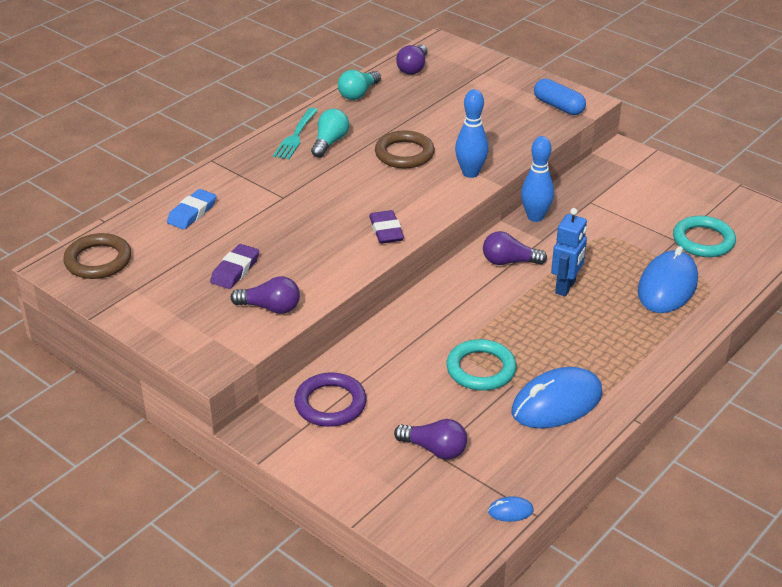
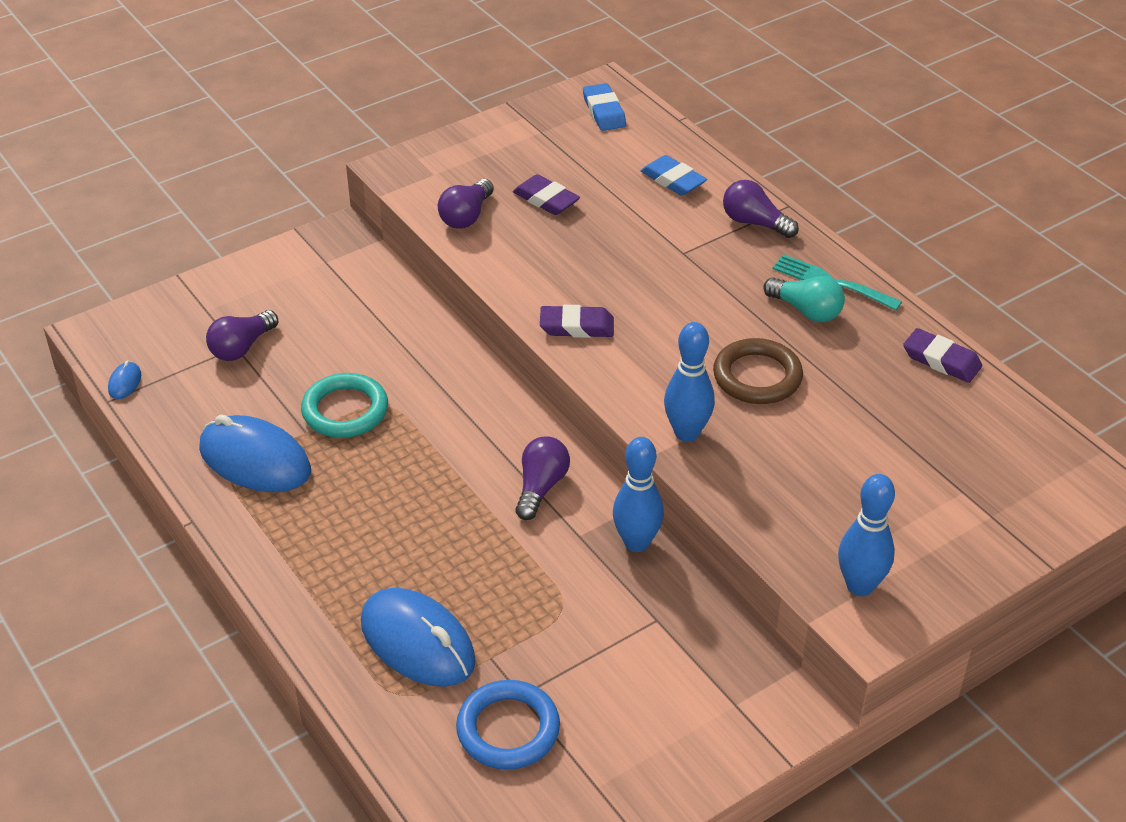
camera: 105 degrees right, 5 degrees up
(98, 260) = (604, 111): brown ring -> blue eraser
(330, 404) = (351, 286): purple ring -> none
(358, 94) = (941, 360): turquoise light bulb -> purple eraser
(413, 68) = (1018, 435): purple light bulb -> purple light bulb (754, 223)
(557, 403) = (255, 460): blue mouse -> blue mouse turned 45 degrees counterclockwise
(558, 106) = (860, 586): blue capsule -> blue bowling pin
(565, 287) = (463, 530): blue robot -> none
(703, 240) = (508, 729): turquoise ring -> blue ring

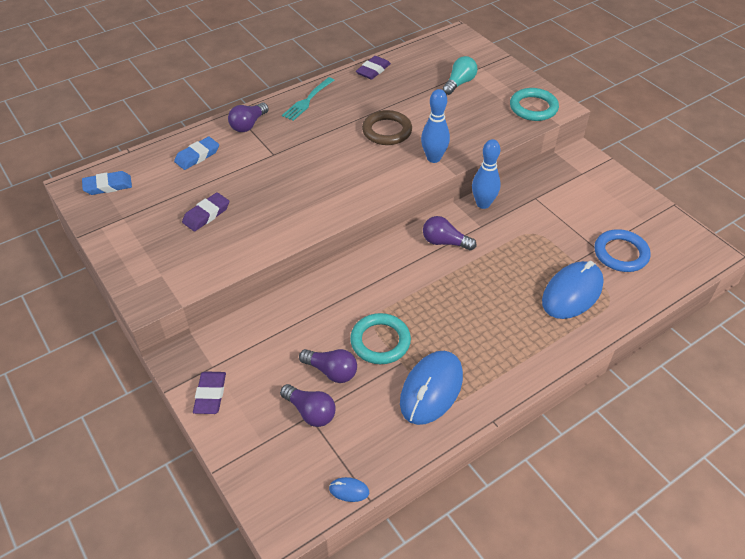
camera: 90 degrees left, 5 degrees up
(466, 216) = (218, 255): purple light bulb -> purple light bulb (331, 371)
(576, 326) = (341, 200): purple eraser -> purple eraser (210, 395)
(806, 311) = (331, 111): turquoise light bulb -> turquoise light bulb (459, 83)
(860, 586) = (533, 108): blue bowling pin -> turquoise ring

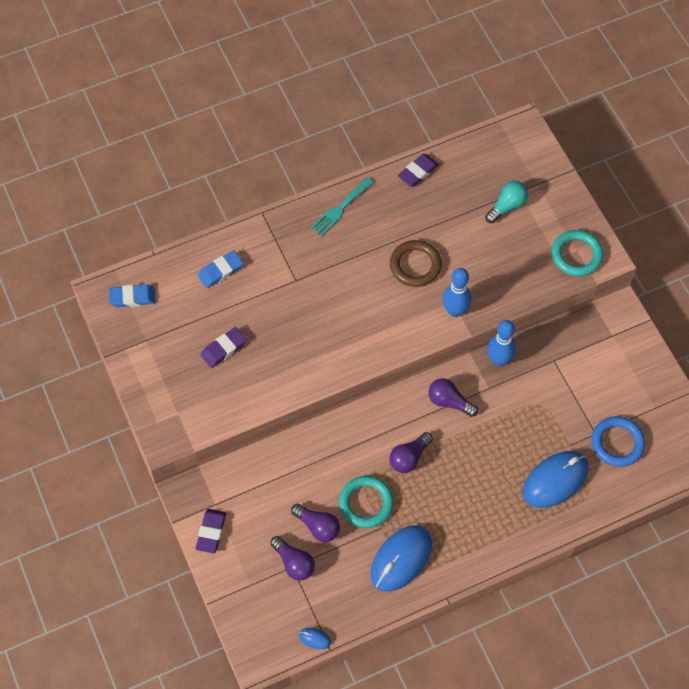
camera: 10 degrees right, 15 degrees up
(248, 125) = (275, 235): purple light bulb -> purple light bulb (409, 457)

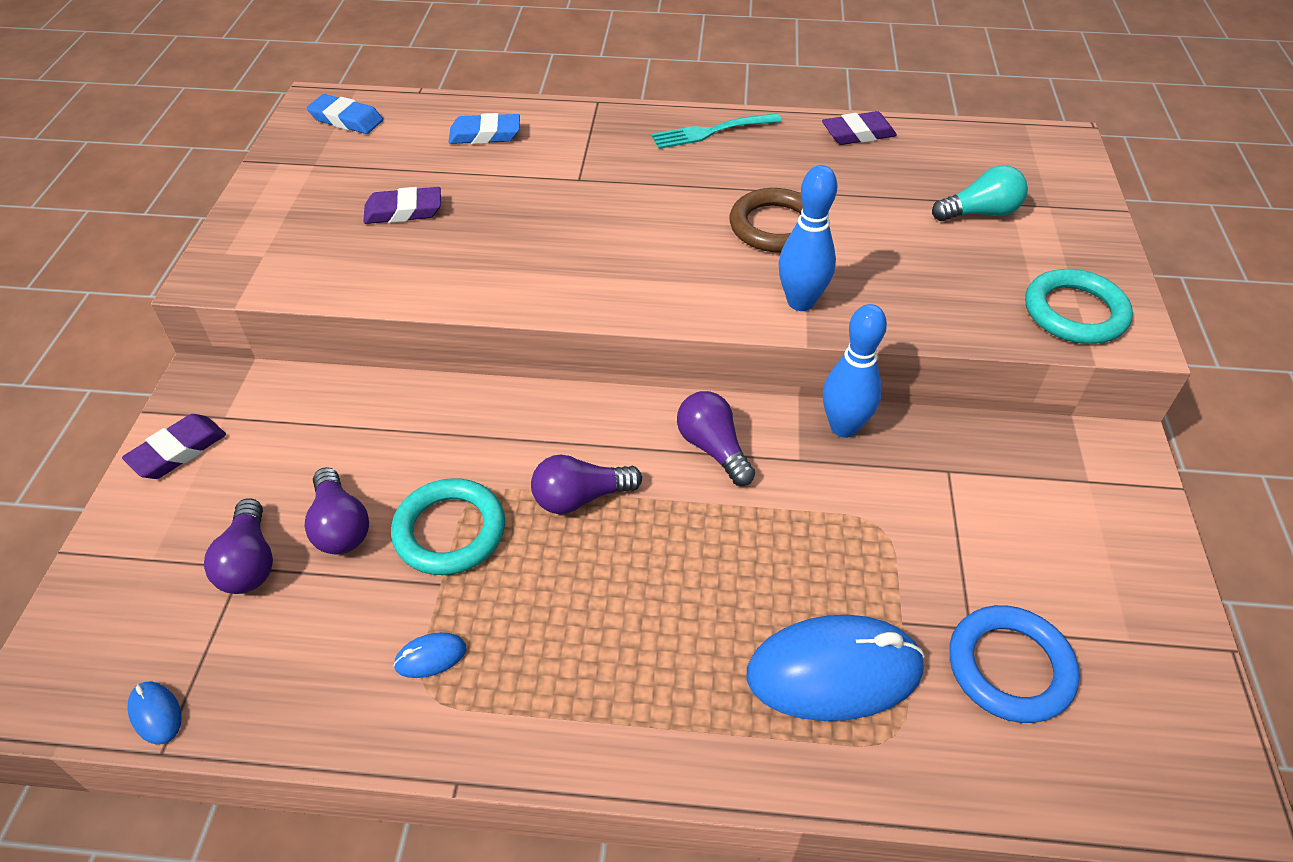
camera: 30 degrees right, 15 degrees down
(401, 559) = (430, 657): blue mouse -> blue mouse, size x0.41

